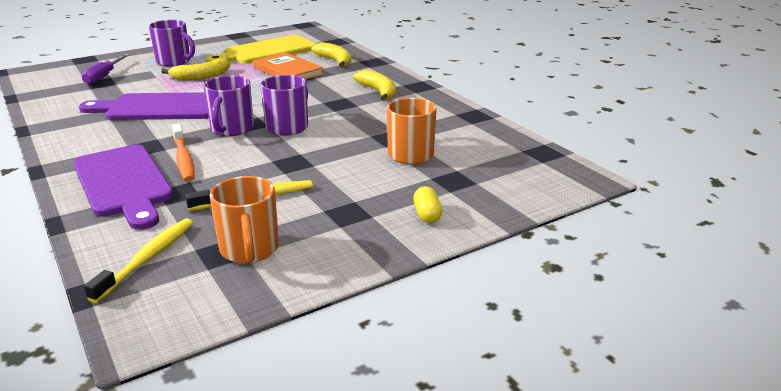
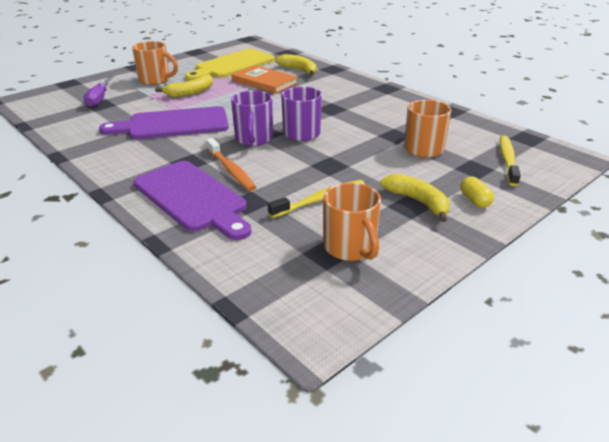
camera: 10 degrees left, 5 degrees up
(147, 259) = (266, 266): yellow toothbrush -> yellow toothbrush (507, 160)
(174, 62) = (155, 80): purple mug -> orange mug
(378, 92) = (356, 95): yellow banana -> yellow banana (418, 201)

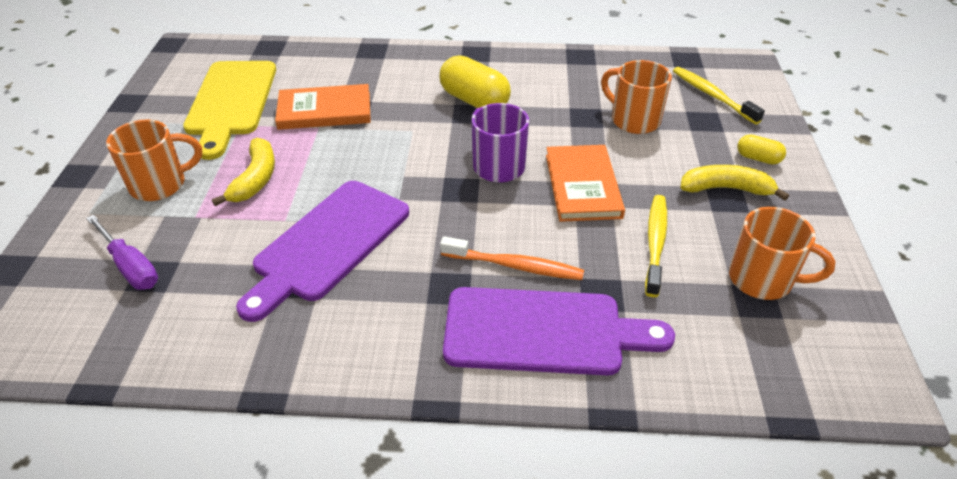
camera: 45 degrees left, 10 degrees up
(254, 139) = (463, 206): purple mug -> none
(299, 70) = (335, 70): yellow banana -> none
(330, 160) = (582, 186): none -> orange book
(344, 105) = (474, 101): none -> yellow capsule

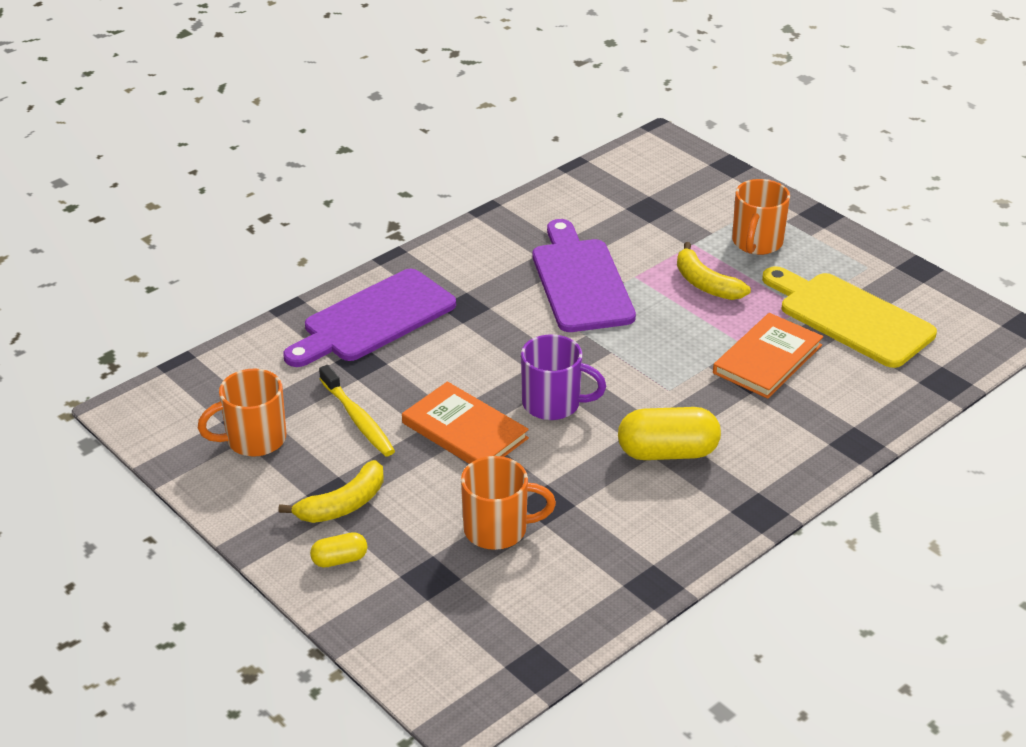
camera: 135 degrees right, 5 degrees down
(130, 266) = (669, 204): purple screwdriver -> none
(514, 266) = (440, 343): orange toothbrush -> none
(712, 96) = (453, 620): yellow toothbrush -> none

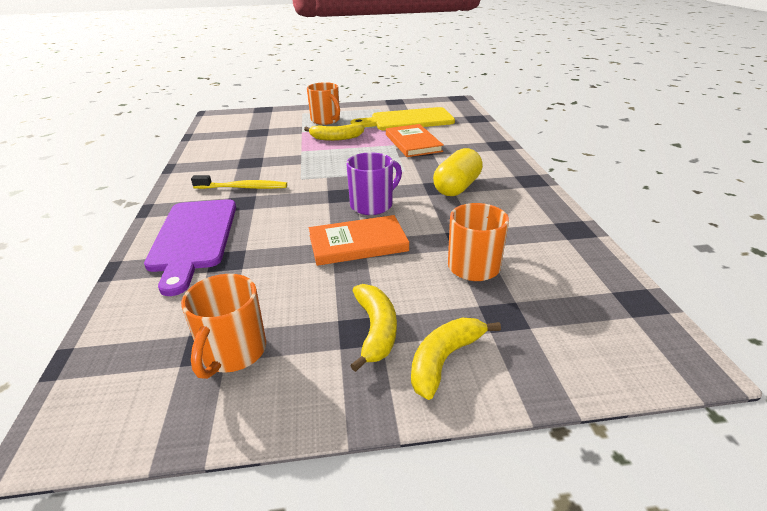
camera: 55 degrees left, 5 degrees down
(339, 560) = (444, 360): yellow capsule -> yellow banana
(357, 418) = (285, 284): yellow toothbrush -> yellow toothbrush (242, 188)
(580, 281) = (281, 164): purple cutting board -> none

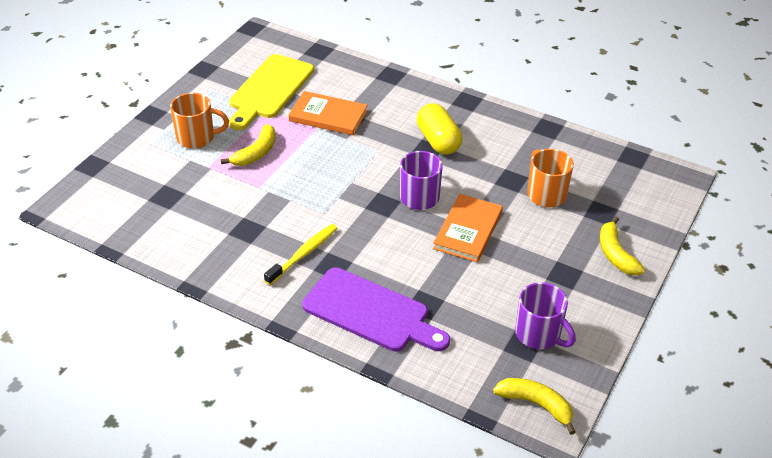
camera: 55 degrees left, 10 degrees up
(233, 353) = (539, 334): orange mug -> purple mug
(376, 330) = (570, 267): yellow banana -> yellow banana (536, 404)

